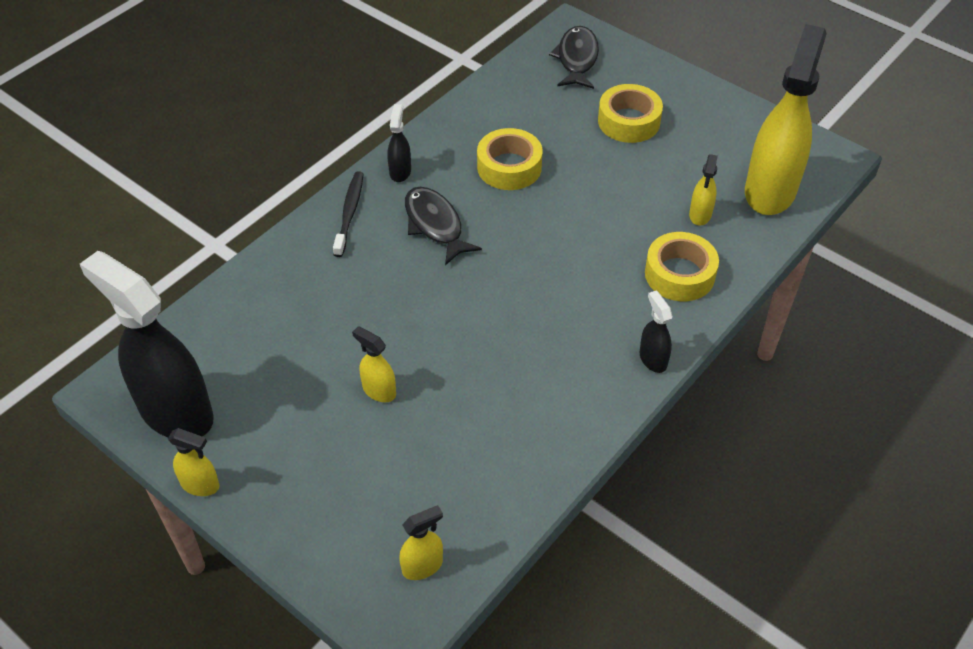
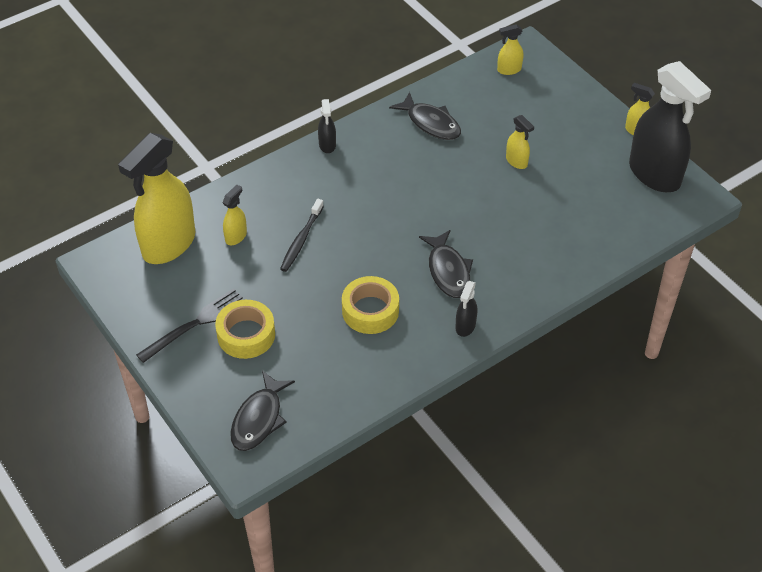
camera: 165 degrees left, 0 degrees up
(349, 213) = (516, 295): black toothbrush -> black toothbrush (301, 239)
(520, 428) = (431, 123): none -> black fish
(679, 274) = (278, 195): yellow tape -> none
(686, 121) = (195, 324): none -> black fork

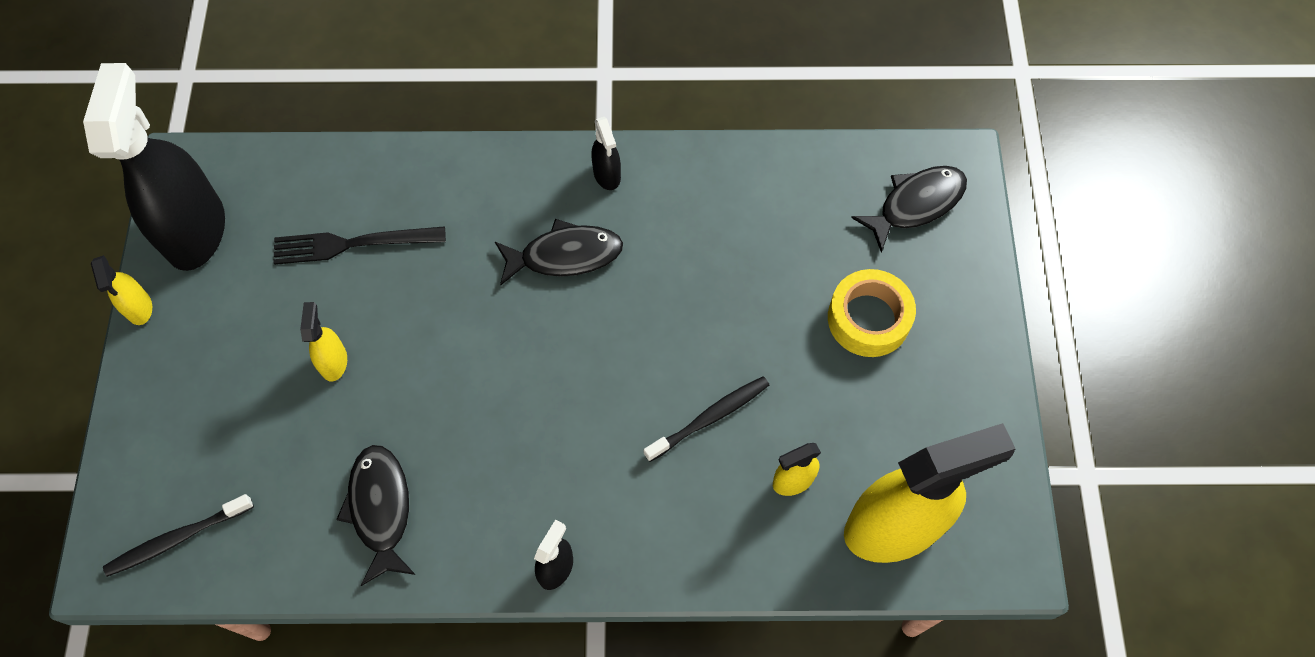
camera: 145 degrees left, 15 degrees up
(195, 324) = (923, 373): black fork -> black fork (352, 244)
(370, 311) = (698, 260): yellow tape -> none
(448, 271) = (565, 255): black fish -> black fish turned 60 degrees clockwise
(465, 326) = (607, 175): black spray bottle -> black spray bottle turned 105 degrees clockwise
(509, 70) = (178, 538): yellow spray bottle -> black toothbrush

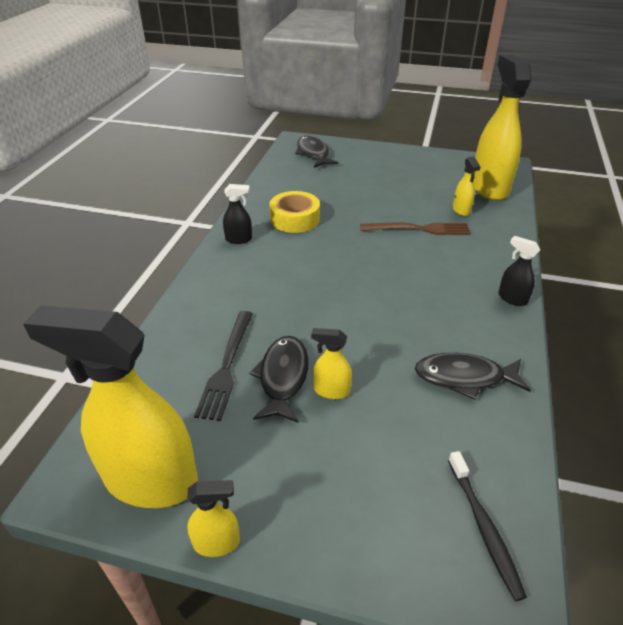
camera: 75 degrees left, 25 degrees down
(196, 230) = (150, 480): black spray bottle -> yellow spray bottle
(565, 255) = (289, 263): black fish -> black fish (283, 377)
(709, 418) = (419, 229): black toothbrush -> brown fork
(868, 319) = (373, 175): yellow tape -> yellow tape (295, 219)

